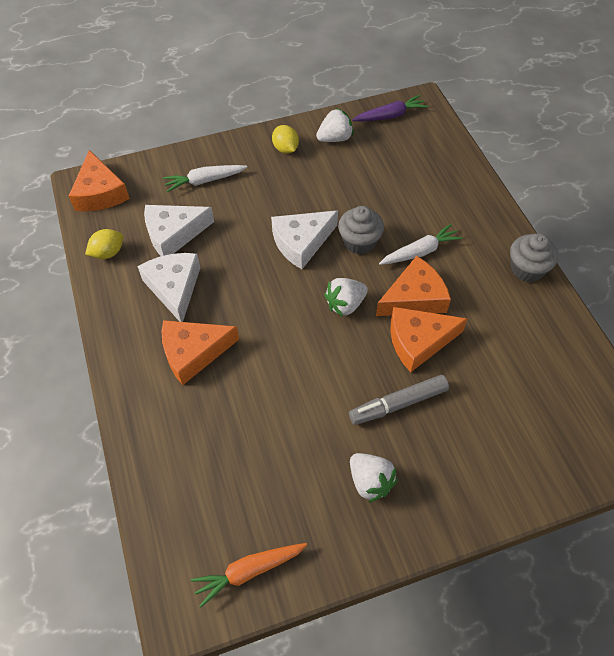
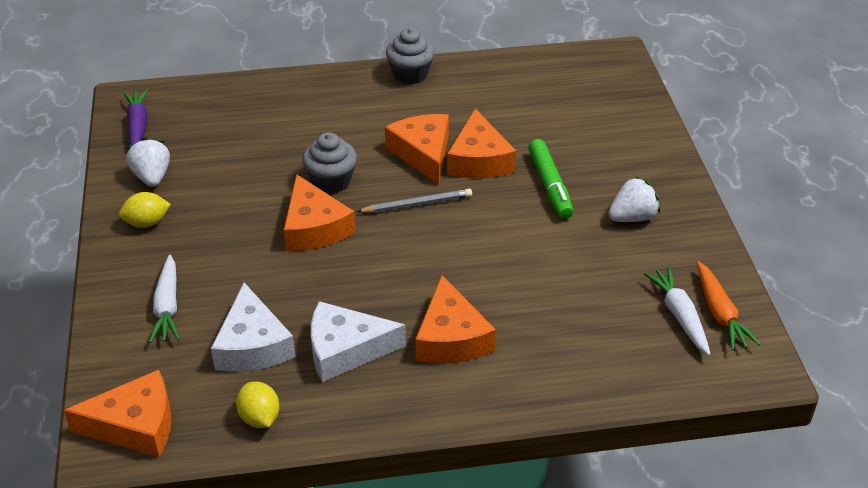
camera: 80 degrees left, 15 degrees down
(301, 242) = (314, 227): white cheese -> orange cheese
(345, 304) = (417, 204): white strawberry -> grey pencil
(398, 404) = (550, 185): grey marker -> green marker
(420, 252) = (362, 139): white carrot -> white carrot (679, 316)

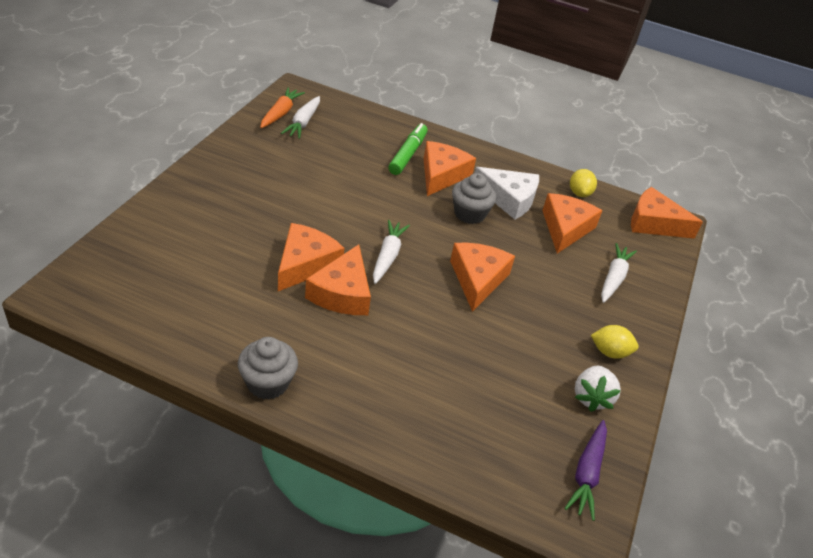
camera: 155 degrees left, 0 degrees up
(252, 345) = (565, 228): white cheese -> orange cheese
(331, 181) = (437, 309): grey cupcake -> grey cupcake (469, 214)
(417, 204) = (387, 256): grey pencil -> white carrot
(550, 185) = (278, 219): green marker -> green marker (407, 154)
(632, 217) = (254, 174): white strawberry -> none

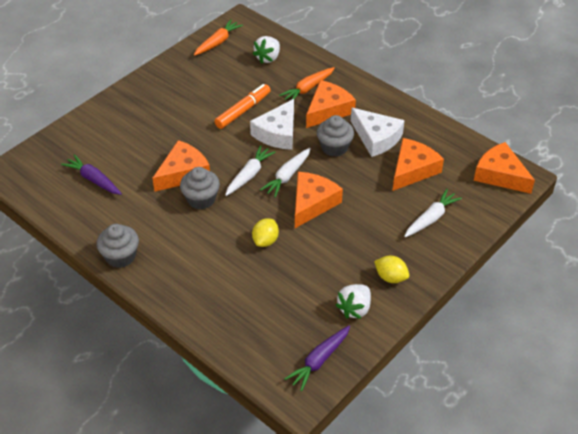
camera: 25 degrees right, 5 degrees up
(188, 287) = (93, 180): none -> purple carrot
(303, 123) = (233, 52): white carrot -> white carrot (287, 176)
(342, 293) = (201, 199): orange cheese -> grey cupcake
(345, 184) = (243, 110): none -> orange marker
(347, 126) = (268, 58): none -> white strawberry
(398, 205) = (277, 133): none -> white cheese
(407, 154) = (308, 89): green marker -> orange carrot
(579, 193) = (444, 139): yellow lemon -> yellow lemon (265, 241)

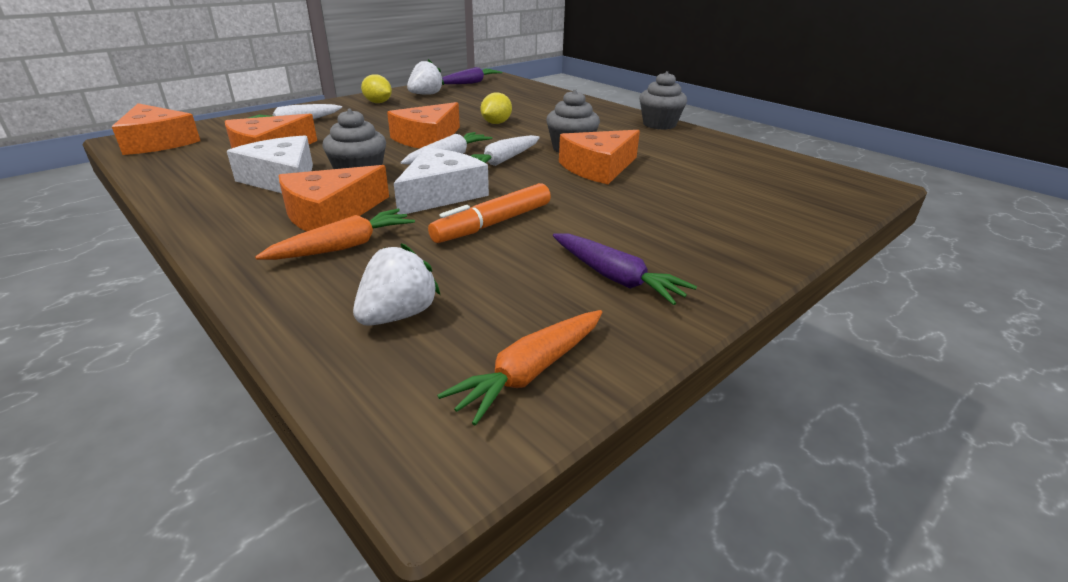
camera: 175 degrees left, 15 degrees down
(93, 180) = (729, 170): purple carrot -> purple carrot (615, 278)

